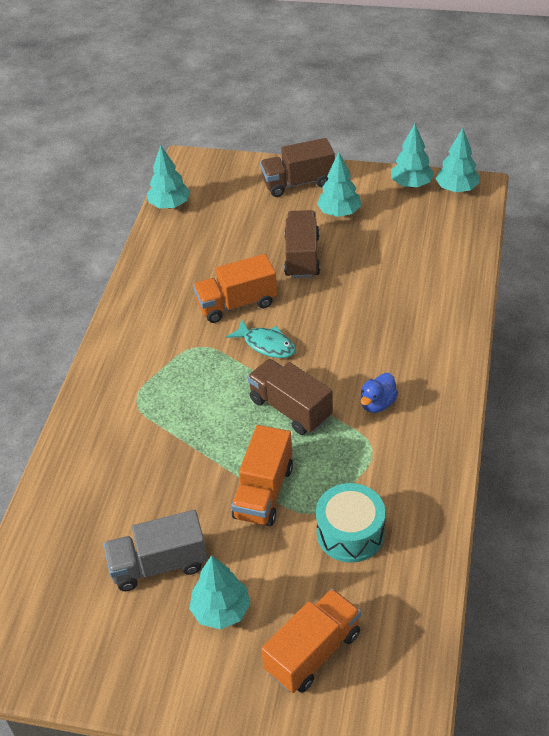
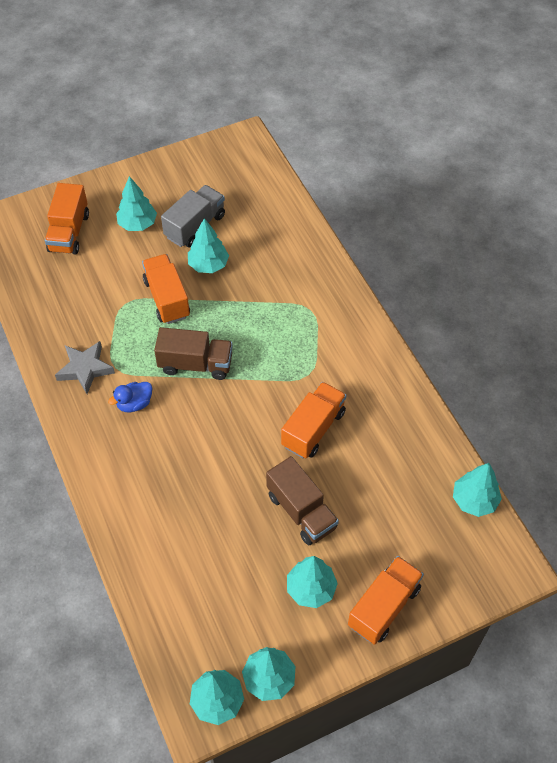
camera: 140 degrees right, 10 degrees up
(187, 505) = (208, 265): none -> turquoise tree
(266, 344) = (257, 405): turquoise fish -> none
(298, 183) = (384, 607): brown truck -> orange truck
(350, 533) = (91, 304): turquoise drum -> none
(377, 404) = (134, 404): blue duck -> blue duck turned 120 degrees counterclockwise
(404, 463) = (85, 369): none -> grey star

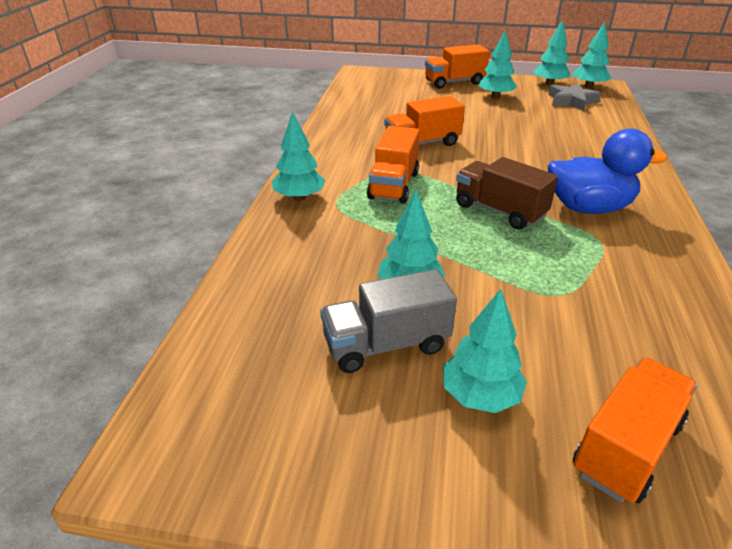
camera: 145 degrees left, 20 degrees down
(85, 369) = (642, 252): grey star -> grey star (571, 101)
(134, 404) = (588, 208): blue duck -> blue duck, size x1.94
(167, 298) = (495, 276): orange truck -> orange truck (393, 185)
(301, 511) = (473, 118): brown truck -> none
(474, 500) = (348, 91): turquoise tree -> turquoise tree (299, 197)

